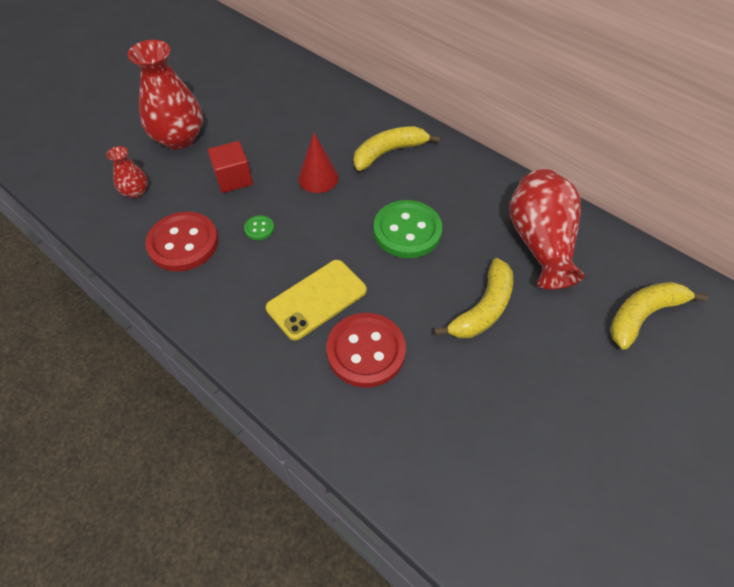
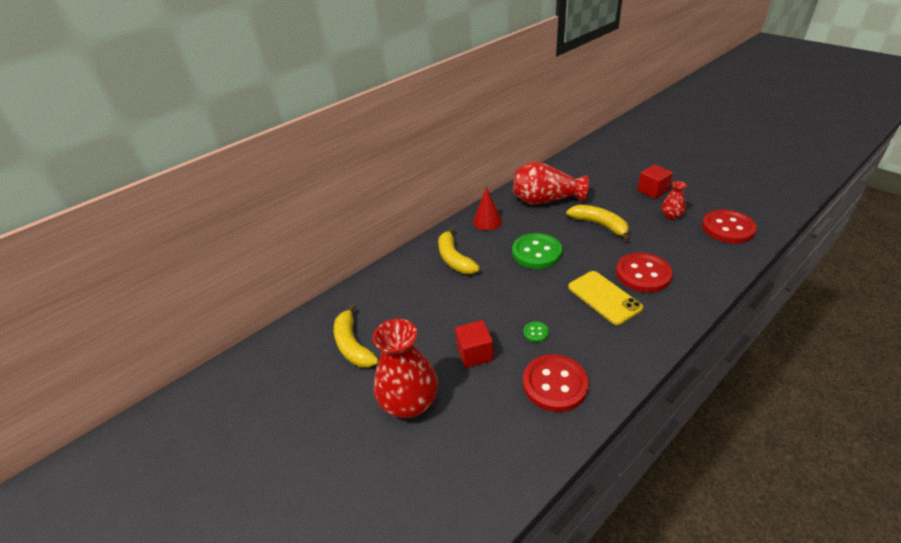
camera: 80 degrees left, 15 degrees down
(136, 192) = (486, 433): red vase -> red vase (671, 216)
(318, 178) = (479, 298): red cone -> red cone (487, 221)
(502, 509) = (727, 228): none -> red button
(607, 401) = (652, 191): none -> red cube
(643, 315) = (595, 174): yellow banana -> yellow banana (353, 345)

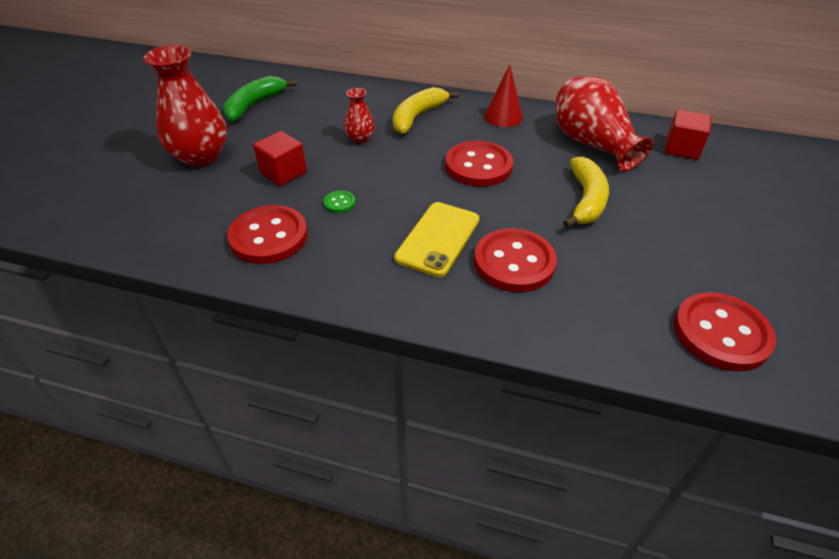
camera: 55 degrees right, 5 degrees up
(353, 345) = (254, 105): yellow banana -> green banana
(536, 252) = (478, 166): green button -> red button
(652, 191) = (730, 230): red cube -> red cube (682, 148)
(671, 216) = (684, 262): red vase -> red vase (360, 138)

